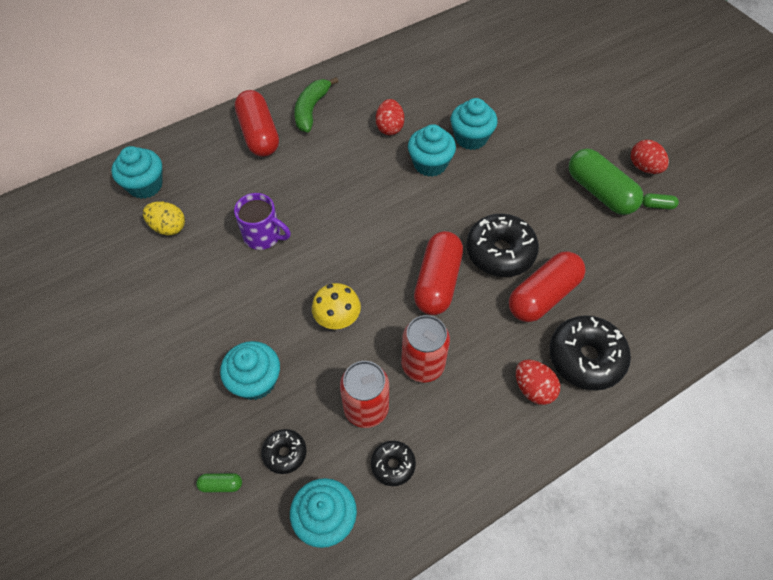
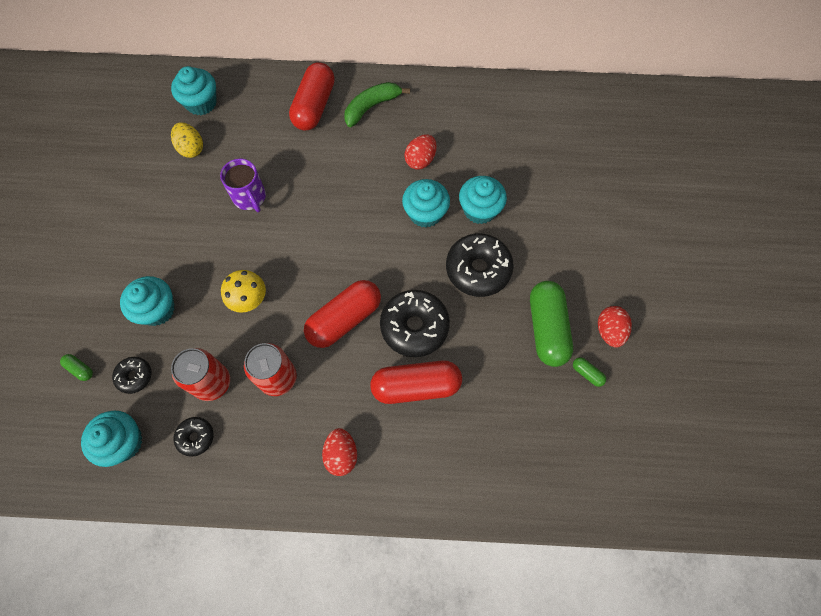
camera: 35 degrees right, 10 degrees up
(585, 358) = (403, 459): black donut -> black donut (478, 269)

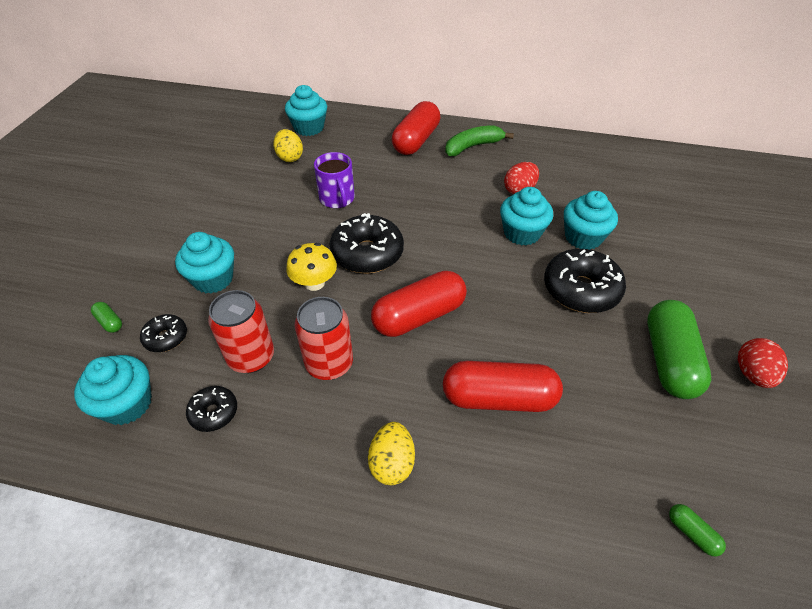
camera: 10 degrees right, 20 degrees down
(341, 454) = (392, 463): red egg -> yellow egg
(414, 326) = (501, 335): black donut -> black donut (367, 253)
(587, 373) = (728, 418): green capsule -> green capsule (692, 533)

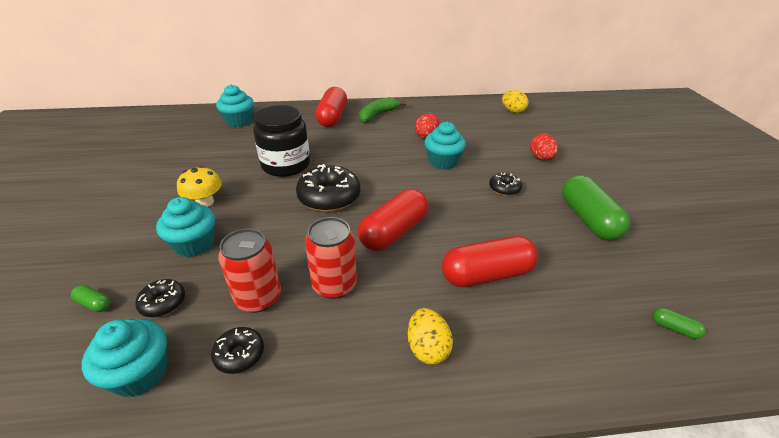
camera: 20 degrees left, 10 degrees down
(290, 157) = (231, 143): yellow egg -> yellow egg (512, 111)
(314, 283) = (293, 227): yellow mushroom -> yellow mushroom (205, 202)
(337, 199) = (286, 165): purple mug -> black jar
(581, 290) = (504, 189): black donut -> black donut, size x0.53
(583, 237) = (487, 156): turquoise cupcake -> none
(752, 374) = (644, 215): red egg -> red egg (540, 158)

